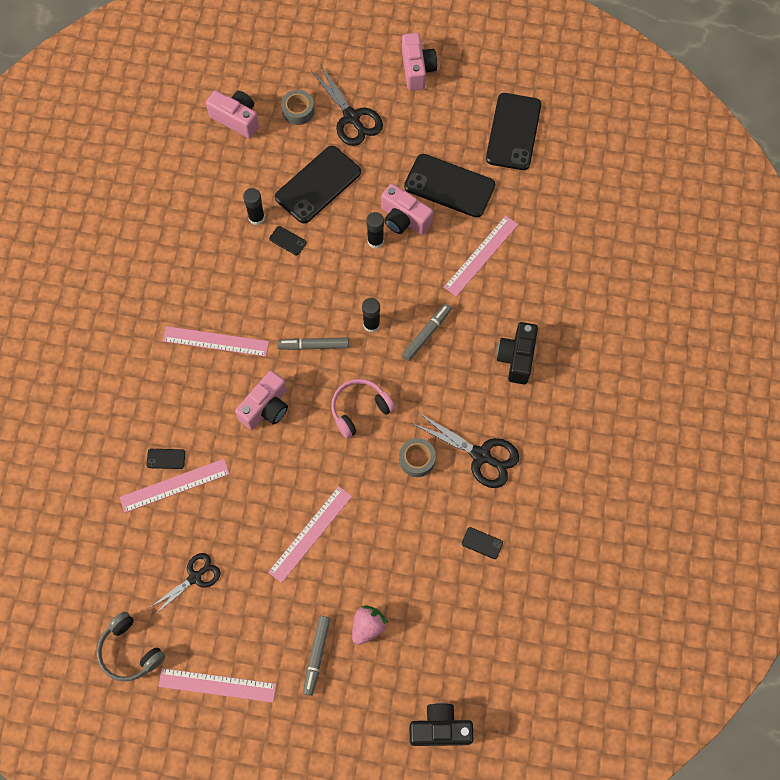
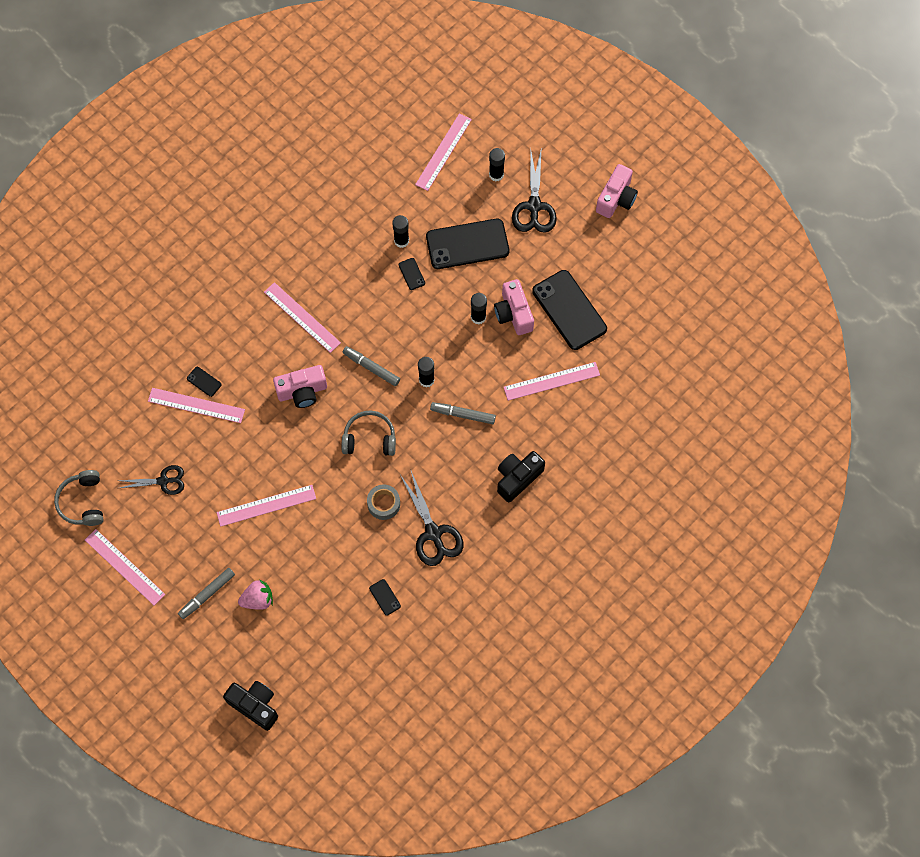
camera: 35 degrees right, 0 degrees up
(236, 119) = (443, 152): pink camera -> pink ruler
(298, 111) = (496, 174): grey tape -> black glue stick
(360, 409) = (369, 438): pink headphones -> grey headphones
(426, 334) = (463, 414): grey marker -> grey marker turned 150 degrees counterclockwise
(513, 132) = (654, 298): black phone -> none

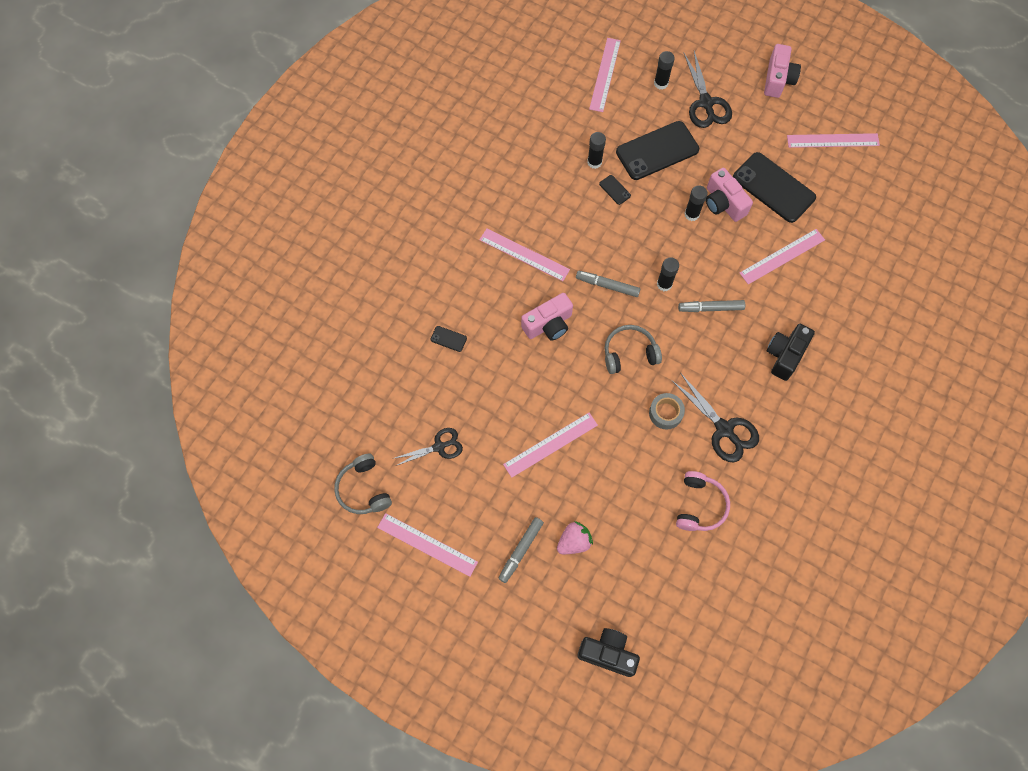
camera: 15 degrees left, 0 degrees up
(196, 405) = (448, 364): pink ruler -> pink ruler (833, 140)
(385, 597) = (699, 505): black phone -> pink headphones

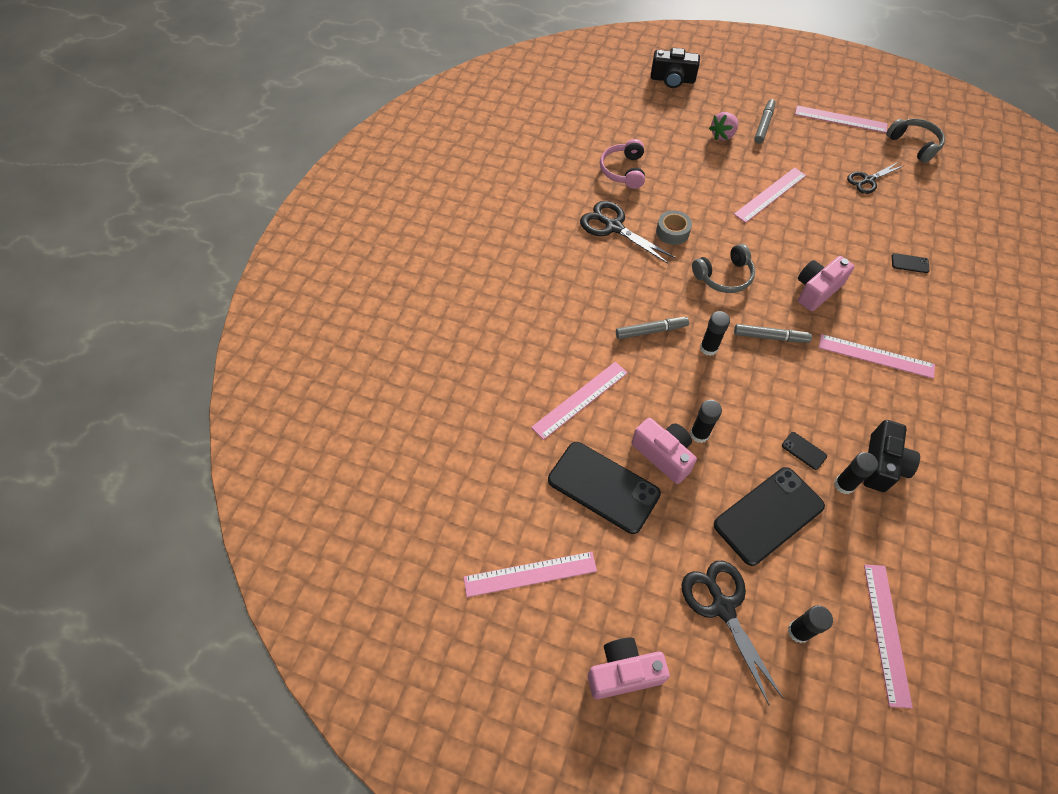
camera: 170 degrees right, 10 degrees down
(778, 79) = (623, 672): pink camera -> pink camera turned 75 degrees clockwise
(785, 355) = (563, 297): black camera -> black camera (882, 464)

